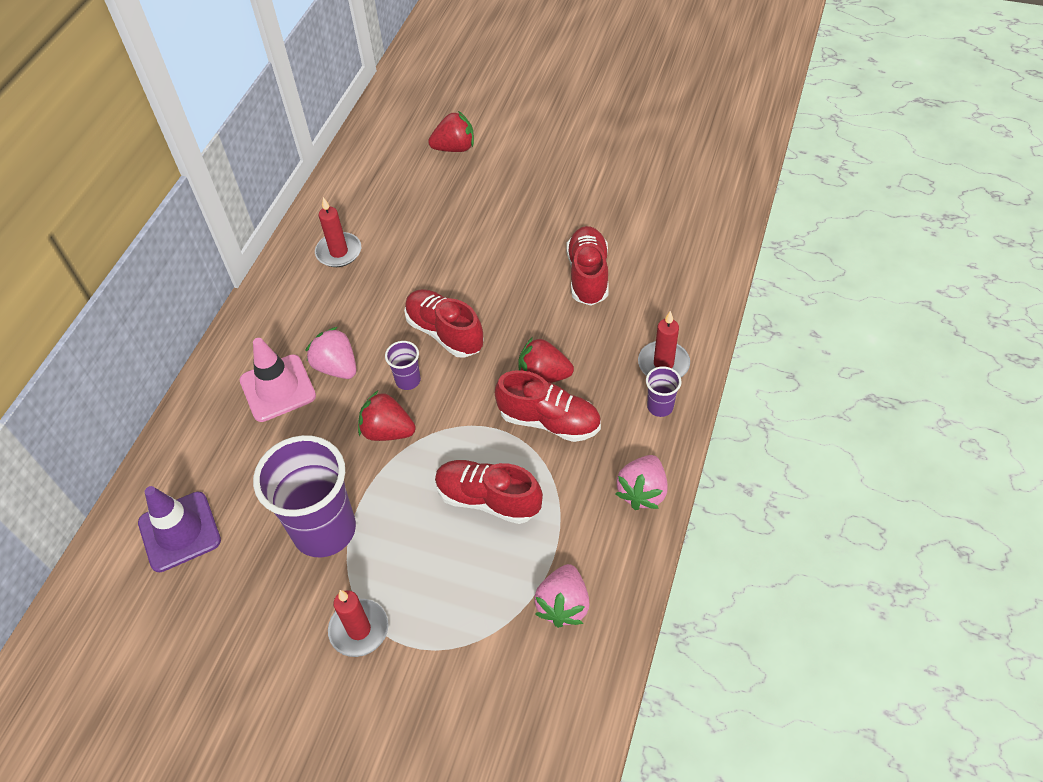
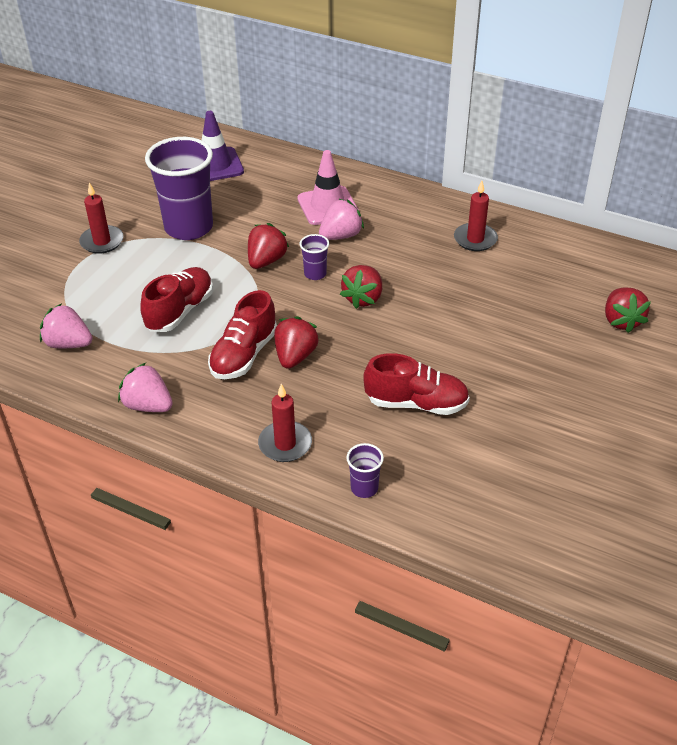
camera: 95 degrees right, 10 degrees down
(445, 332) = (363, 298): red shoe -> red strawberry
(660, 407) = (234, 433): purple cup -> purple cup (364, 488)

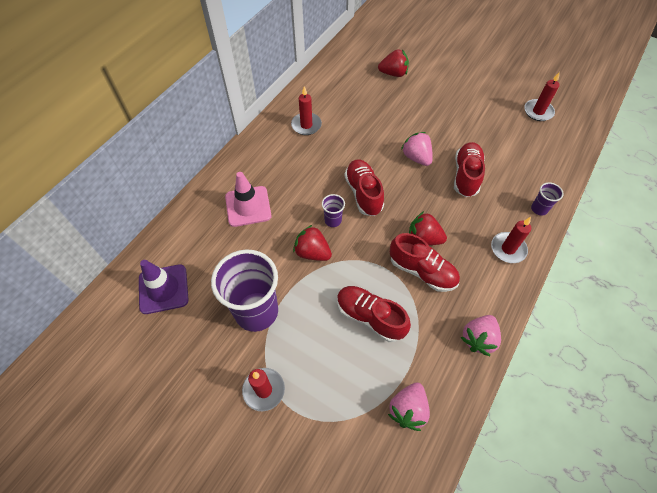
camera: 85 degrees left, 15 degrees up
(341, 236) = (288, 201): pink strawberry -> pink strawberry (416, 157)
(363, 298) = (363, 193): red strawberry -> red shoe
(595, 510) = (538, 111): none -> red candle

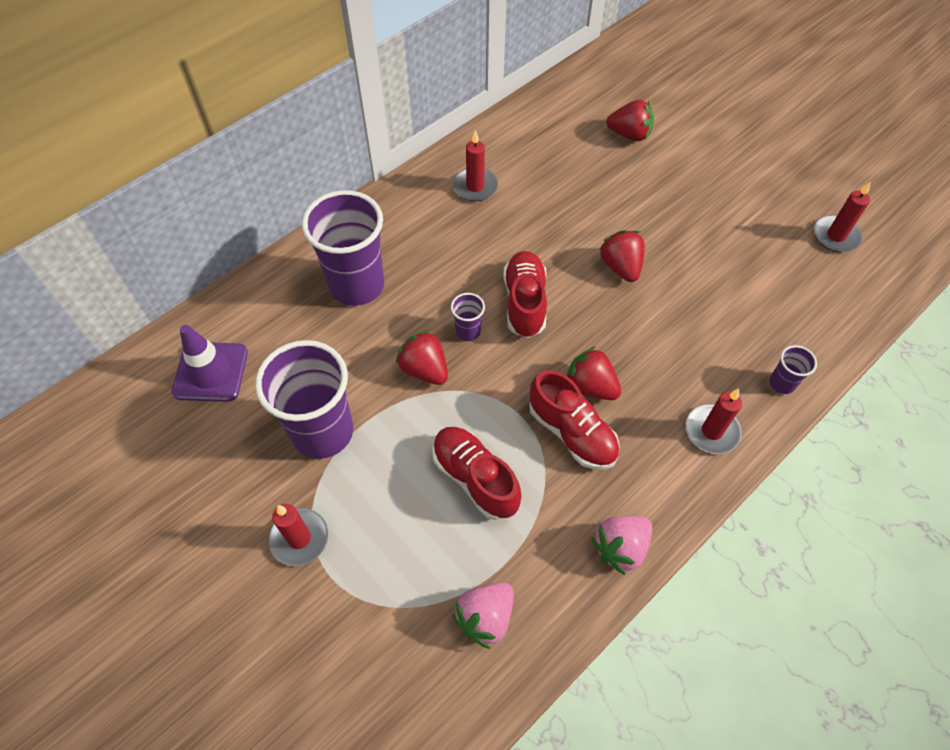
camera: 15 degrees right, 0 degrees up
(248, 206) = (357, 285): pink traffic cone -> purple cup
(416, 157) = (620, 267): pink strawberry -> red strawberry
(466, 176) = (686, 309): red shoe -> none

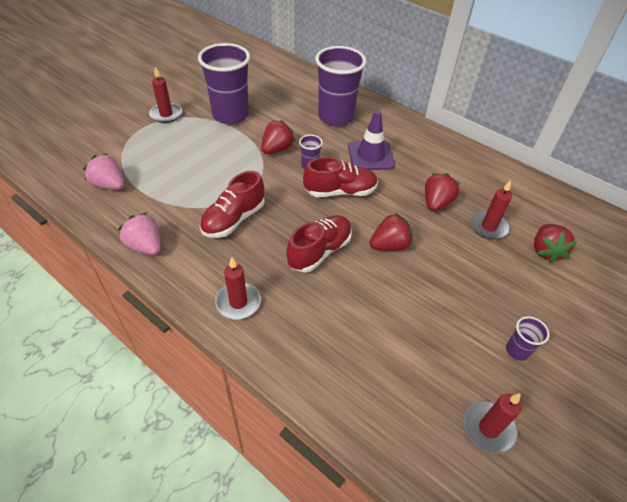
camera: 80 degrees right, 10 degrees down
(211, 372) = (265, 75): purple traffic cone -> purple traffic cone (370, 156)
(475, 186) = (440, 161): red candle -> red candle (488, 227)
(475, 478) = (199, 175): red shoe -> red shoe (319, 251)
(590, 387) = (272, 228): red strawberry -> red strawberry (436, 203)
(782, 383) = (289, 358): purple cup -> purple cup (517, 350)

